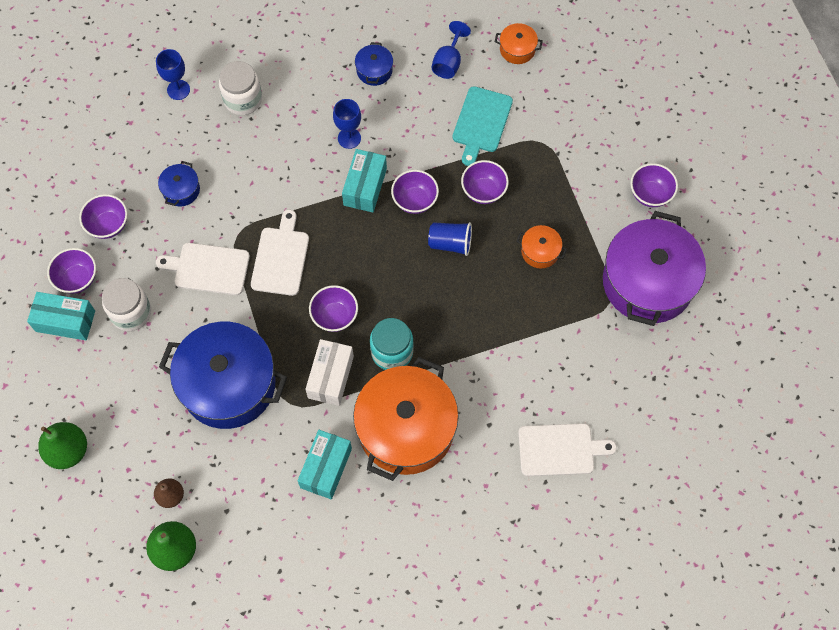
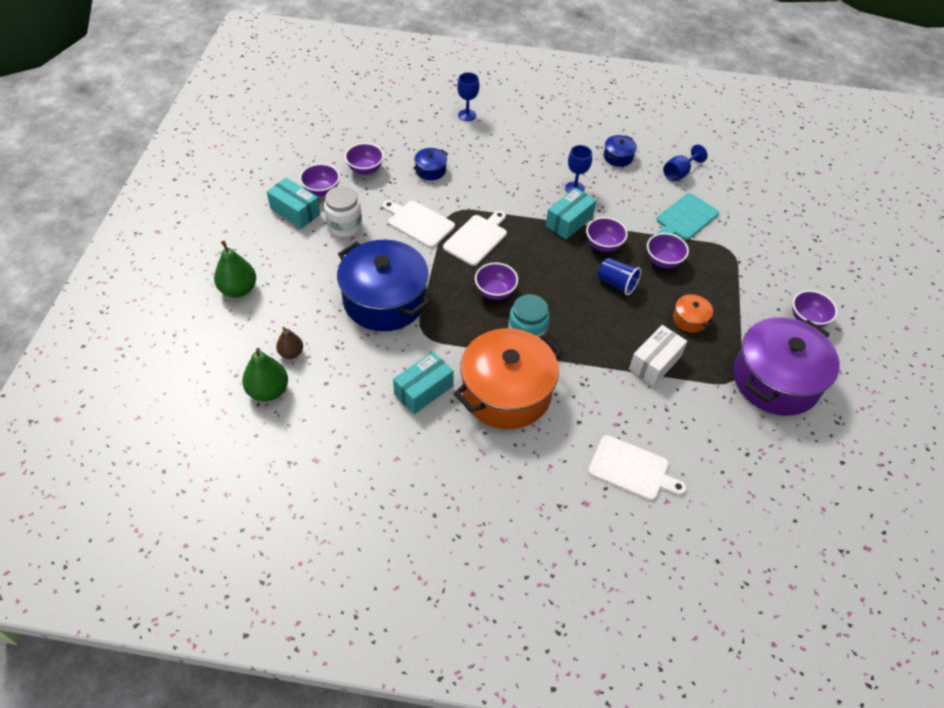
camera: 25 degrees right, 15 degrees down
(243, 99) = (509, 137): white jar -> none
(330, 377) = (467, 330): white box -> white box (655, 363)
(517, 49) = (739, 185): orange pot -> none

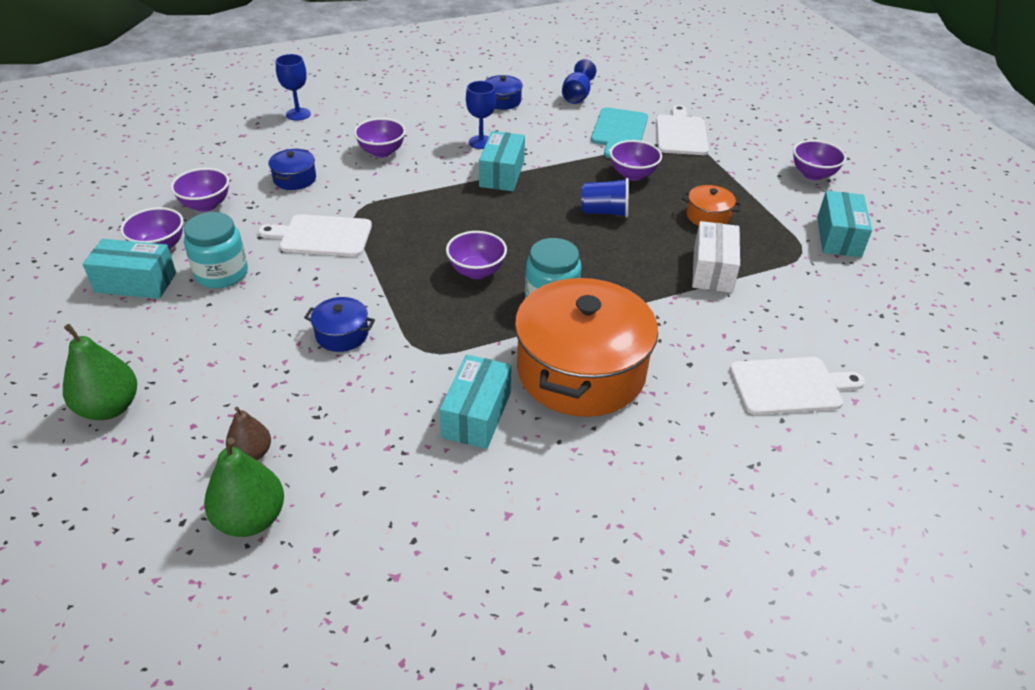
camera: 30 degrees left, 10 degrees down
(344, 226) = (222, 273): white jar -> turquoise jar
(385, 300) = (342, 334): blue pot -> blue pot, size x0.42
(477, 238) = (409, 226): white cutting board -> white cutting board (681, 133)
(603, 245) = (558, 182): purple bowl -> purple bowl (381, 152)
(775, 380) = (838, 237): purple pot -> turquoise box

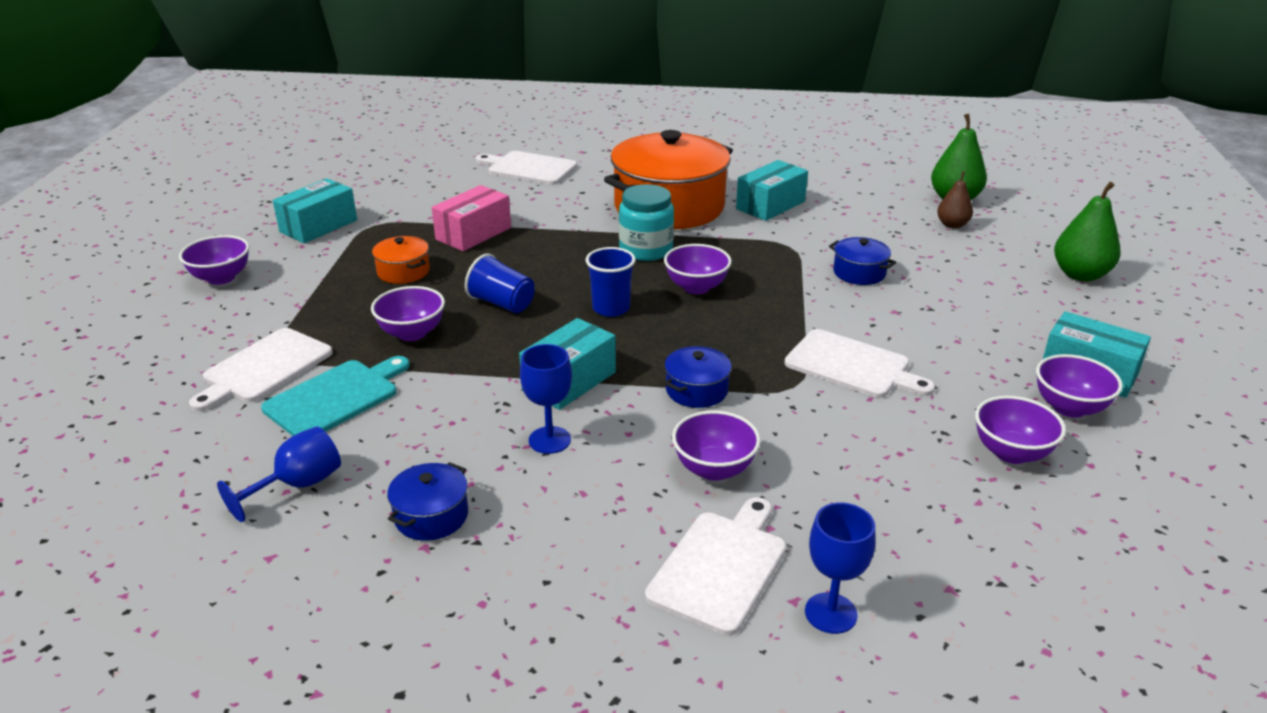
camera: 150 degrees left, 10 degrees down
(222, 273) = (982, 355): turquoise jar -> none
(295, 179) = (869, 459): blue pot -> blue pot (696, 390)
(355, 117) = (720, 567): none -> white cutting board
(525, 231) = (611, 308): none -> blue cup
(712, 270) = (473, 233): white box -> pink box

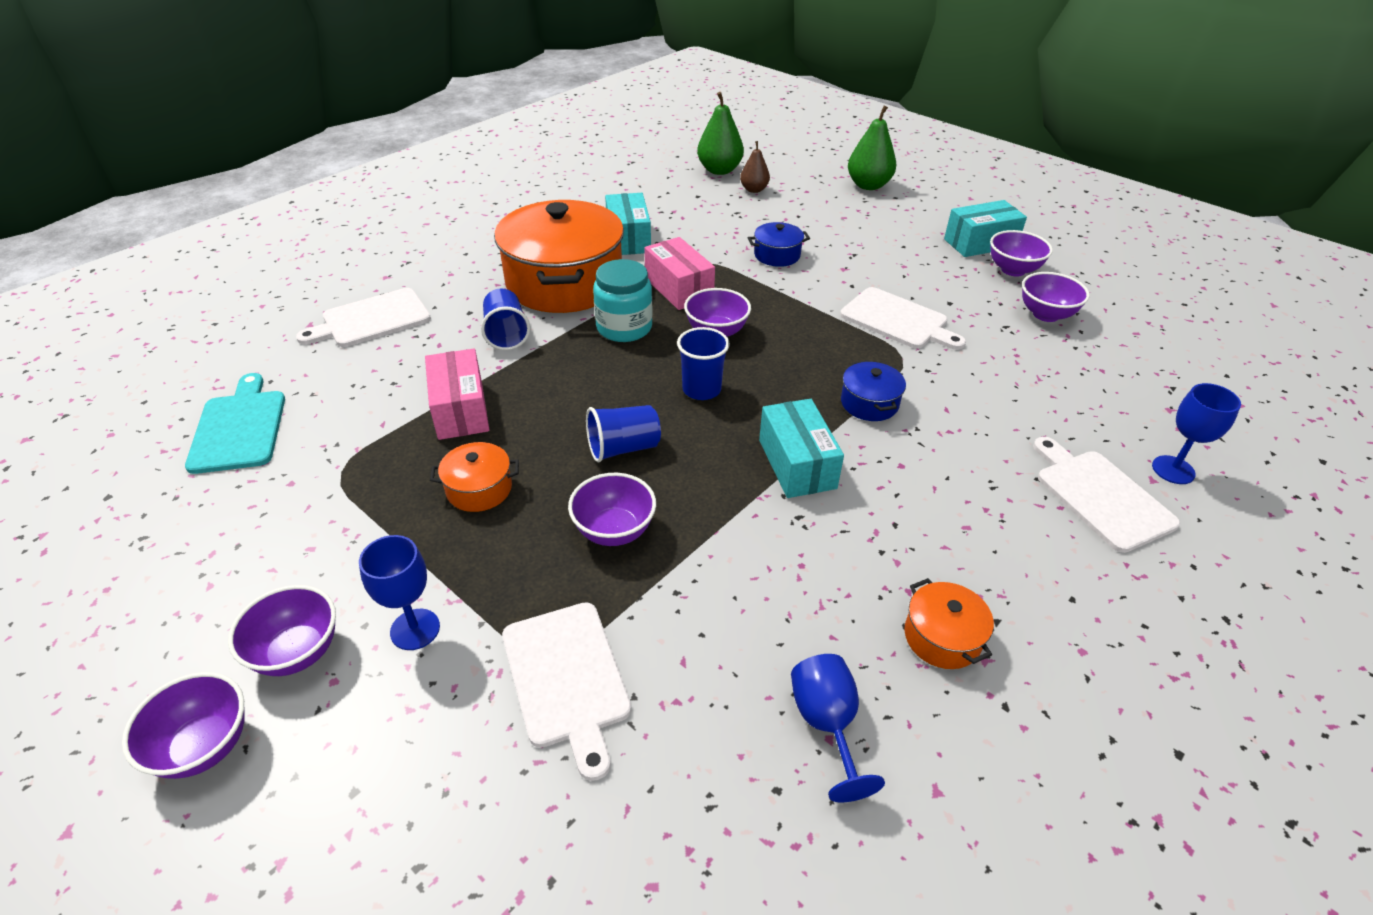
camera: 55 degrees left, 10 degrees up
(318, 226) = (280, 516): turquoise box -> none
(336, 398) = (685, 636): turquoise cutting board -> turquoise cutting board (239, 428)
(431, 516) = (942, 637): blue pot -> orange pot
(549, 440) = (878, 514): blue goblet -> blue goblet (415, 629)
(575, 213) = (506, 334): none -> blue cup
(714, 469) = (981, 444): purple bowl -> purple bowl (204, 746)
(733, 250) = (678, 288): none -> pink box
(852, 366) = (897, 320): white cutting board -> white cutting board turned 60 degrees clockwise

